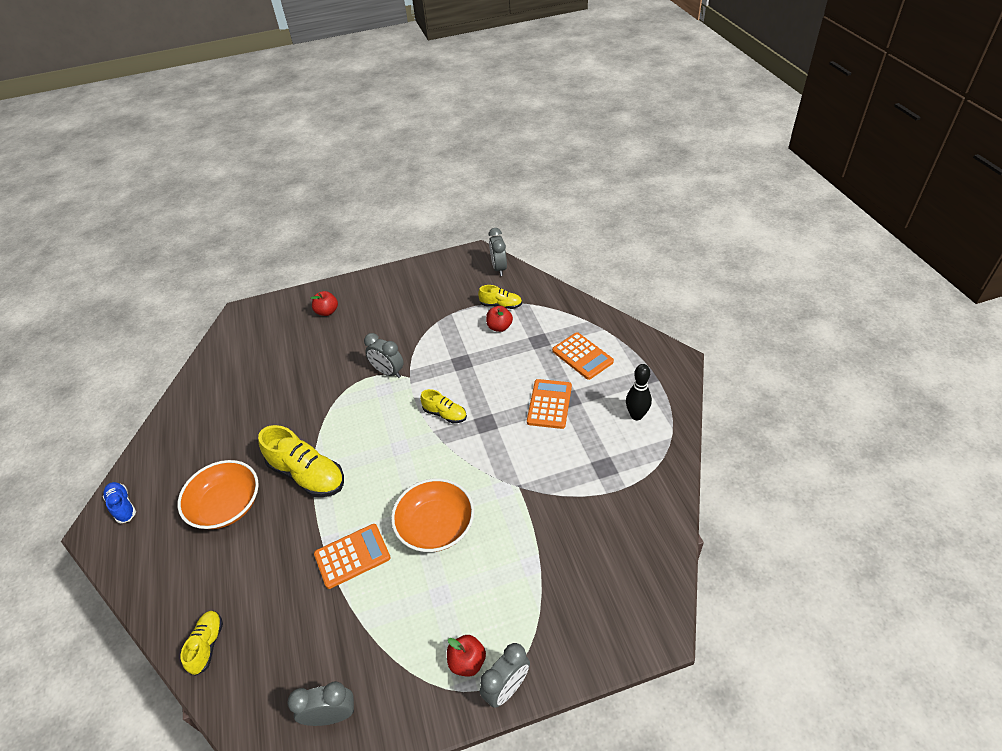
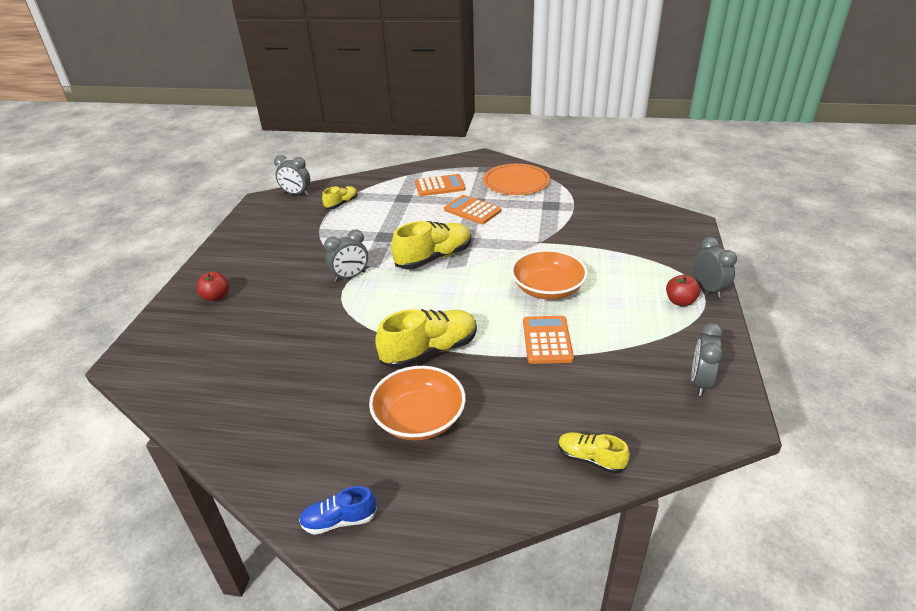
camera: 65 degrees left, 10 degrees down
(445, 414) = (434, 258): yellow shoe -> yellow shoe, size x1.83
(499, 327) = (366, 210): red apple -> none
(636, 415) = (516, 182): black bowling pin -> orange plate

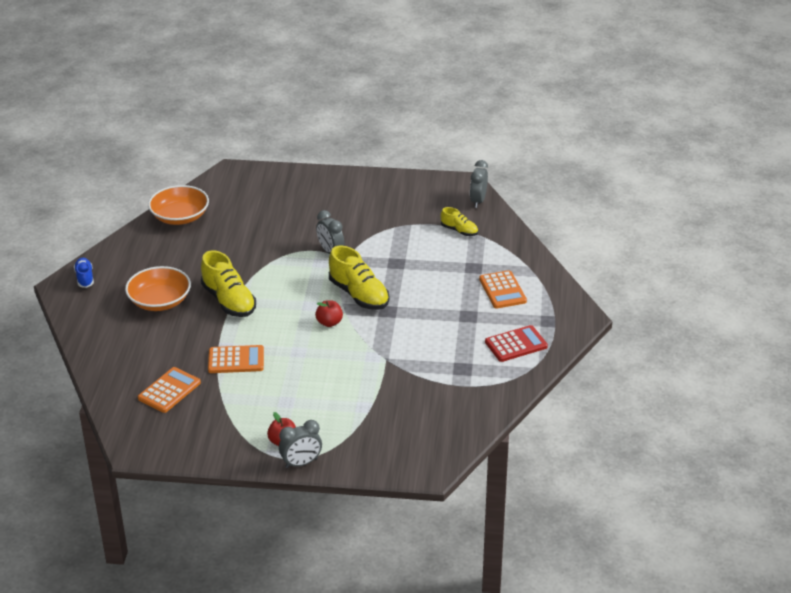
camera: 85 degrees right, 0 degrees up
(216, 297) = (305, 191): red apple -> red apple (329, 323)
(472, 210) = (449, 315): orange calculator -> orange calculator (169, 390)
(516, 182) = (516, 344): orange plate -> red calculator
(547, 288) = (307, 362): orange bowl -> orange bowl (180, 217)
(590, 459) = (112, 376): yellow shoe -> none
(700, 382) = (177, 437): grey clock -> none

